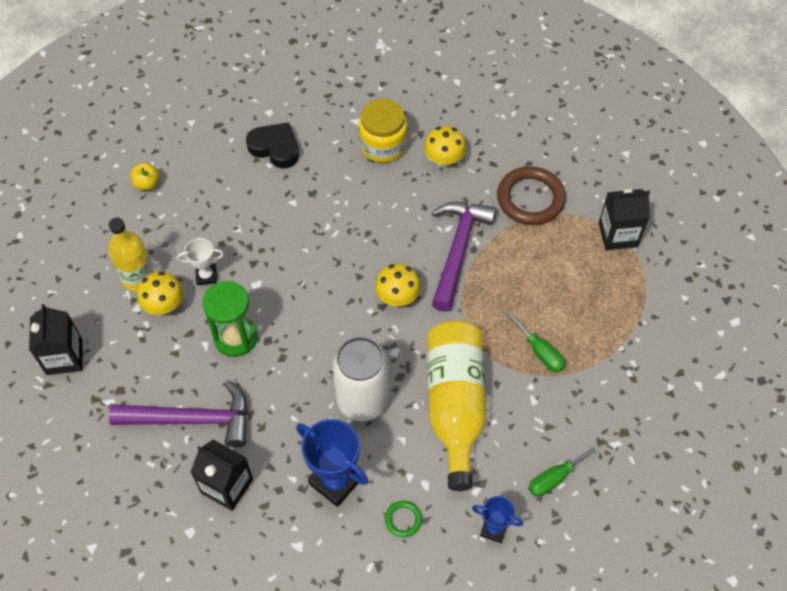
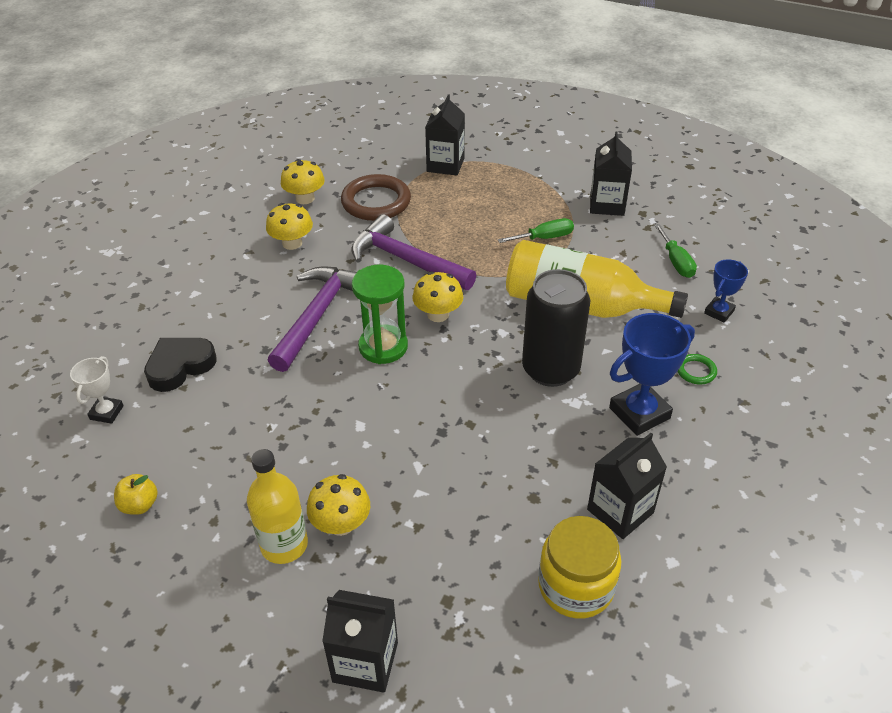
camera: 70 degrees left, 15 degrees down
(192, 419) = (520, 527): purple hammer -> purple hammer (318, 315)
(206, 276) = (322, 470): white trophy -> white trophy (106, 412)
(235, 338) = (424, 460): green hourglass -> green hourglass (383, 347)
(362, 400) = (550, 369): white can -> black can
(383, 145) = (242, 280): yellow jar -> yellow jar (575, 586)
(509, 143) = (305, 198): none -> yellow mushroom
(622, 395) = (607, 205): none -> black carton

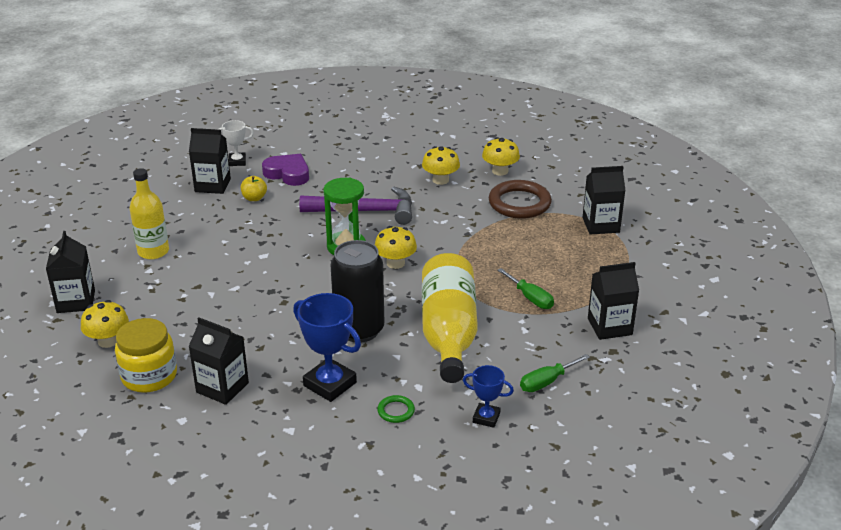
camera: 70 degrees right, 10 degrees down
(139, 505) = (169, 194): yellow apple -> yellow apple (254, 198)
(151, 450) = (212, 185): none -> black carton
(180, 366) = (288, 173): black heart -> purple heart
(341, 524) = (175, 268): yellow mushroom -> yellow mushroom (108, 341)
(406, 260) = (452, 234): purple hammer -> none

